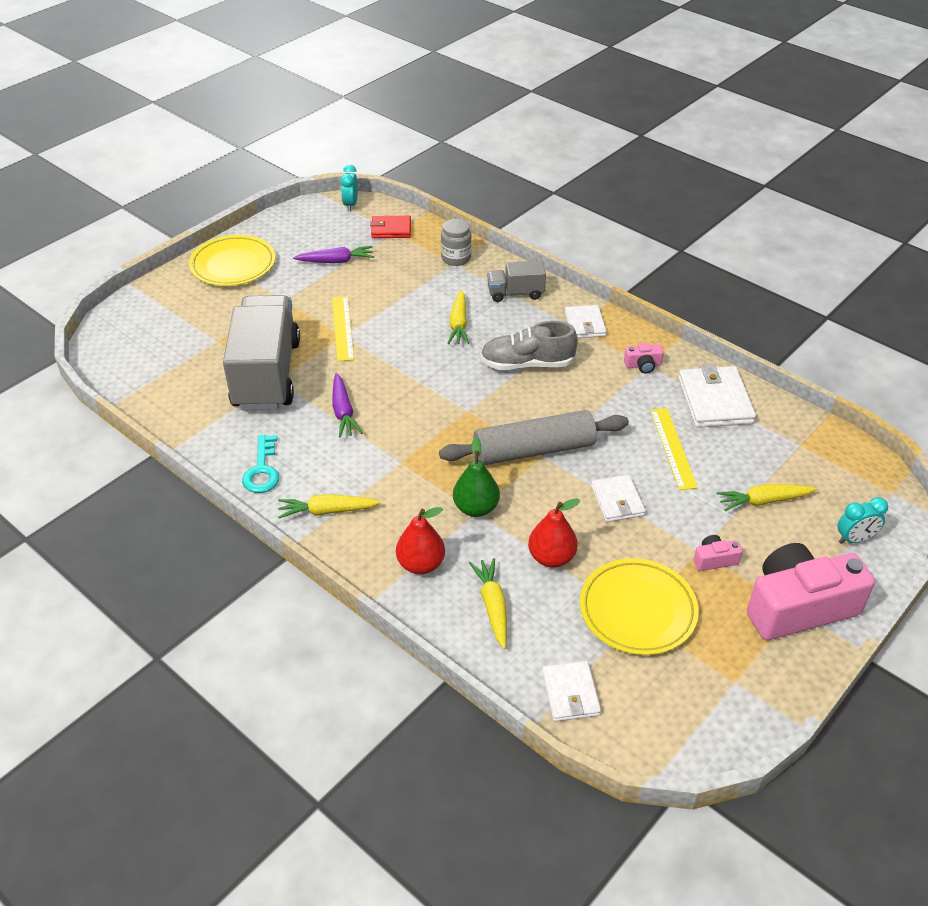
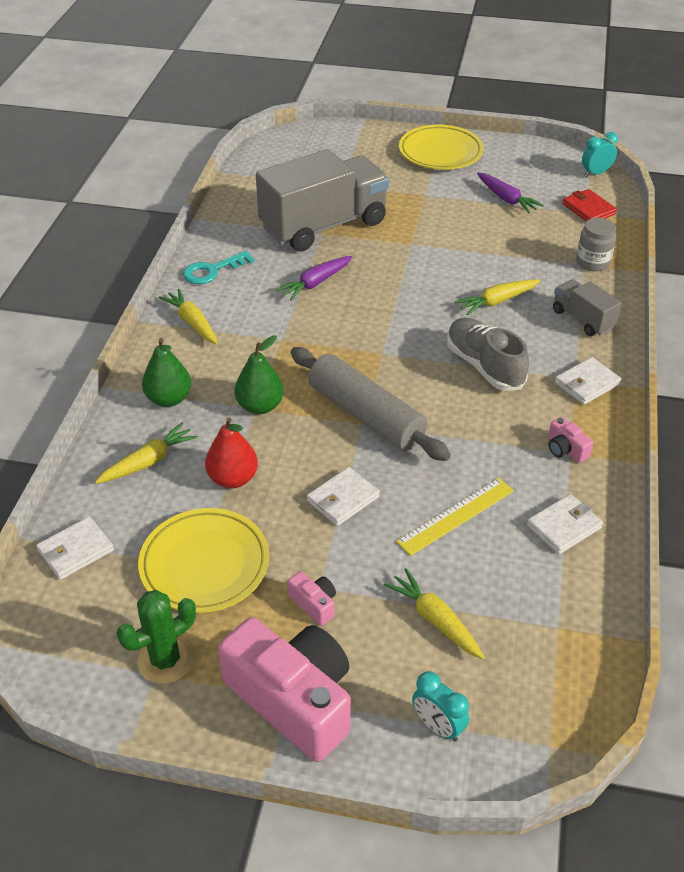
camera: 60 degrees right, 0 degrees up
(342, 328) = (421, 239): yellow ruler -> none
(421, 564) = (169, 399): red pear -> green pear
(714, 401) = (563, 526): white wallet -> white wallet, size x0.62
(724, 671) = (165, 660): none -> green cactus

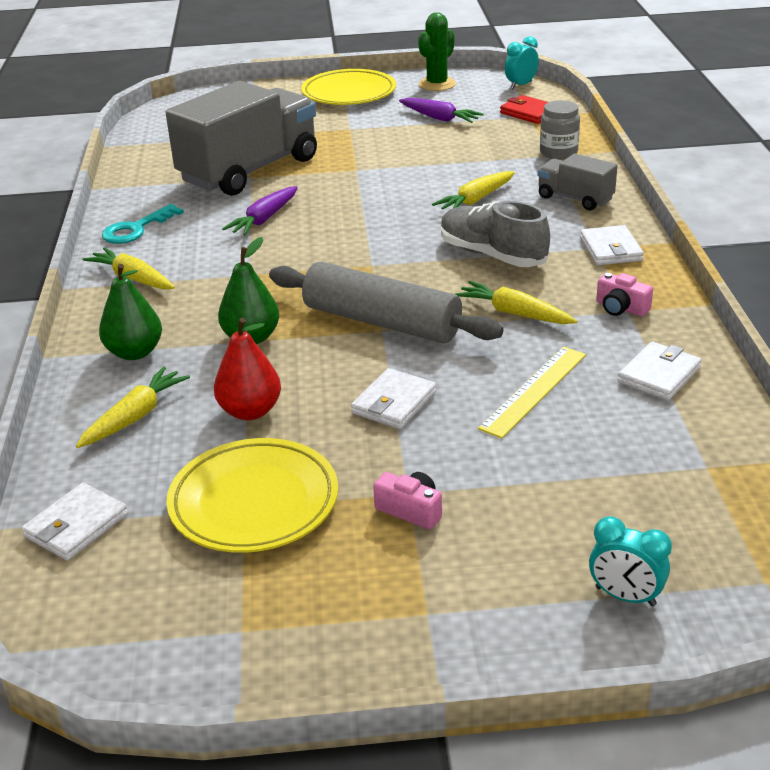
camera: 15 degrees left, 10 degrees down
(165, 660) = (248, 613): green cactus -> green cactus (437, 84)
(293, 699) = (434, 613): pink camera -> none
(435, 620) = (564, 492): yellow carrot -> yellow carrot (514, 313)
(587, 383) = (610, 249): white wallet -> white wallet turned 45 degrees counterclockwise

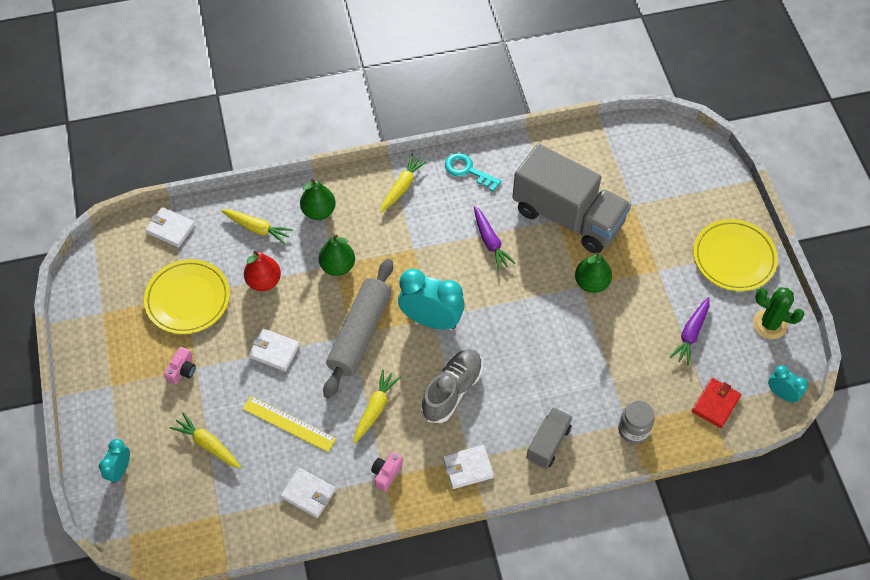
camera: 80 degrees right, 25 degrees up
(264, 219) = (490, 242): purple carrot -> purple carrot turned 135 degrees counterclockwise
(353, 163) = (591, 283): none -> green pear
(375, 265) = (431, 320): none -> turquoise clock
(475, 200) = (537, 374): yellow carrot -> yellow carrot (207, 444)

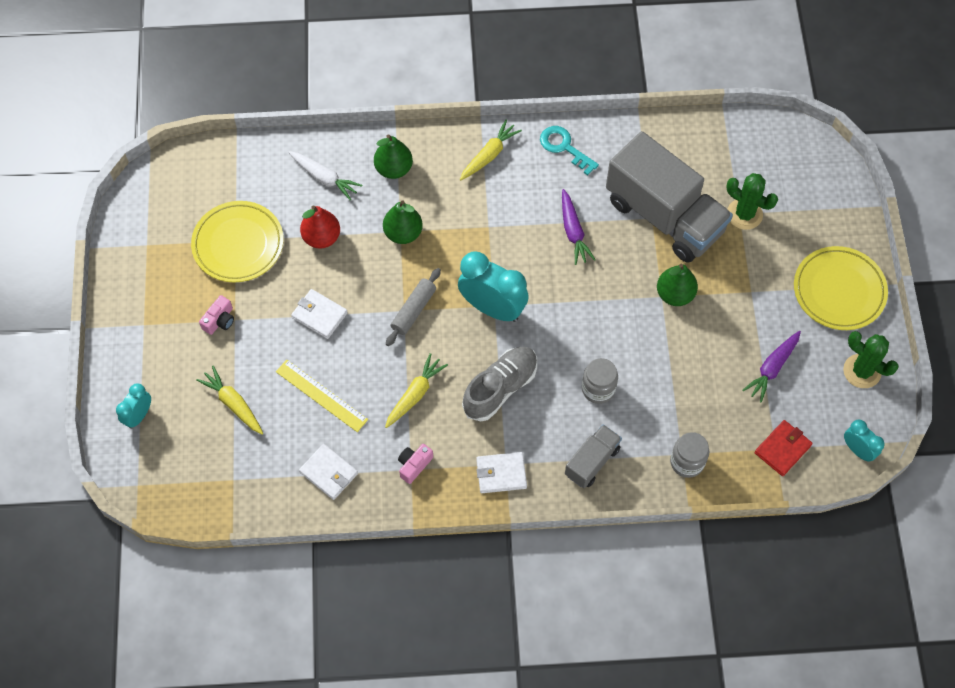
camera: 10 degrees right, 5 degrees up
(170, 229) = (232, 164): white wallet -> none
(257, 228) = (324, 178): yellow carrot -> white carrot
(360, 333) = (414, 310): grey rolling pin -> grey rolling pin, size x0.55
(540, 377) = (598, 389): none -> grey jar
(637, 204) = (744, 214): none -> green cactus

